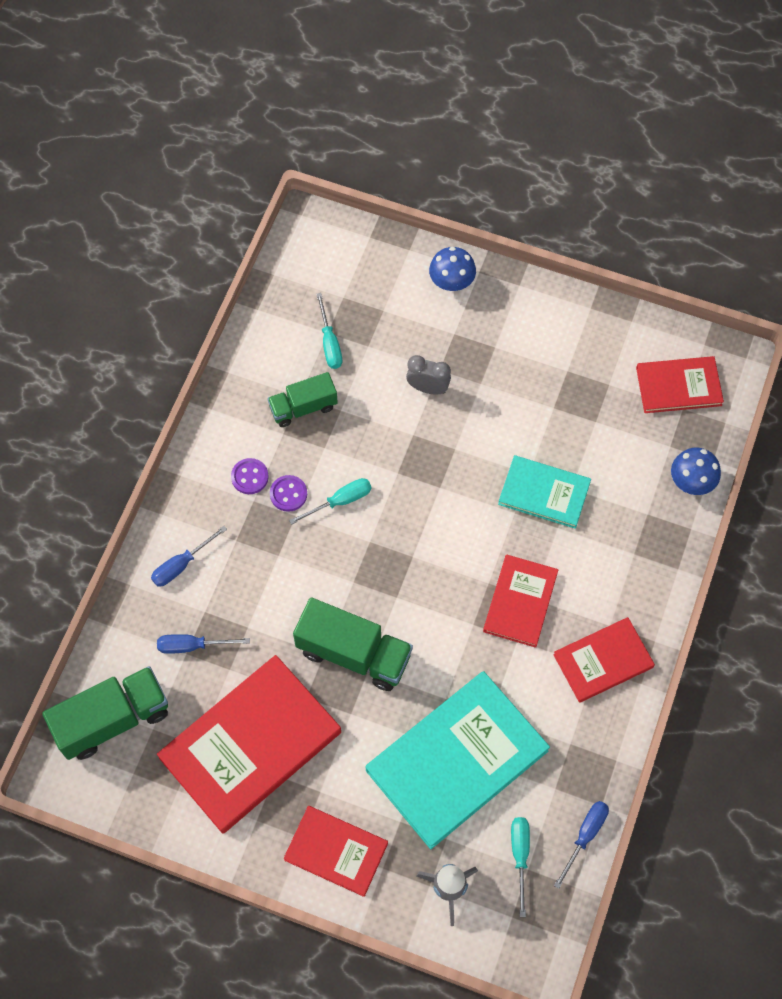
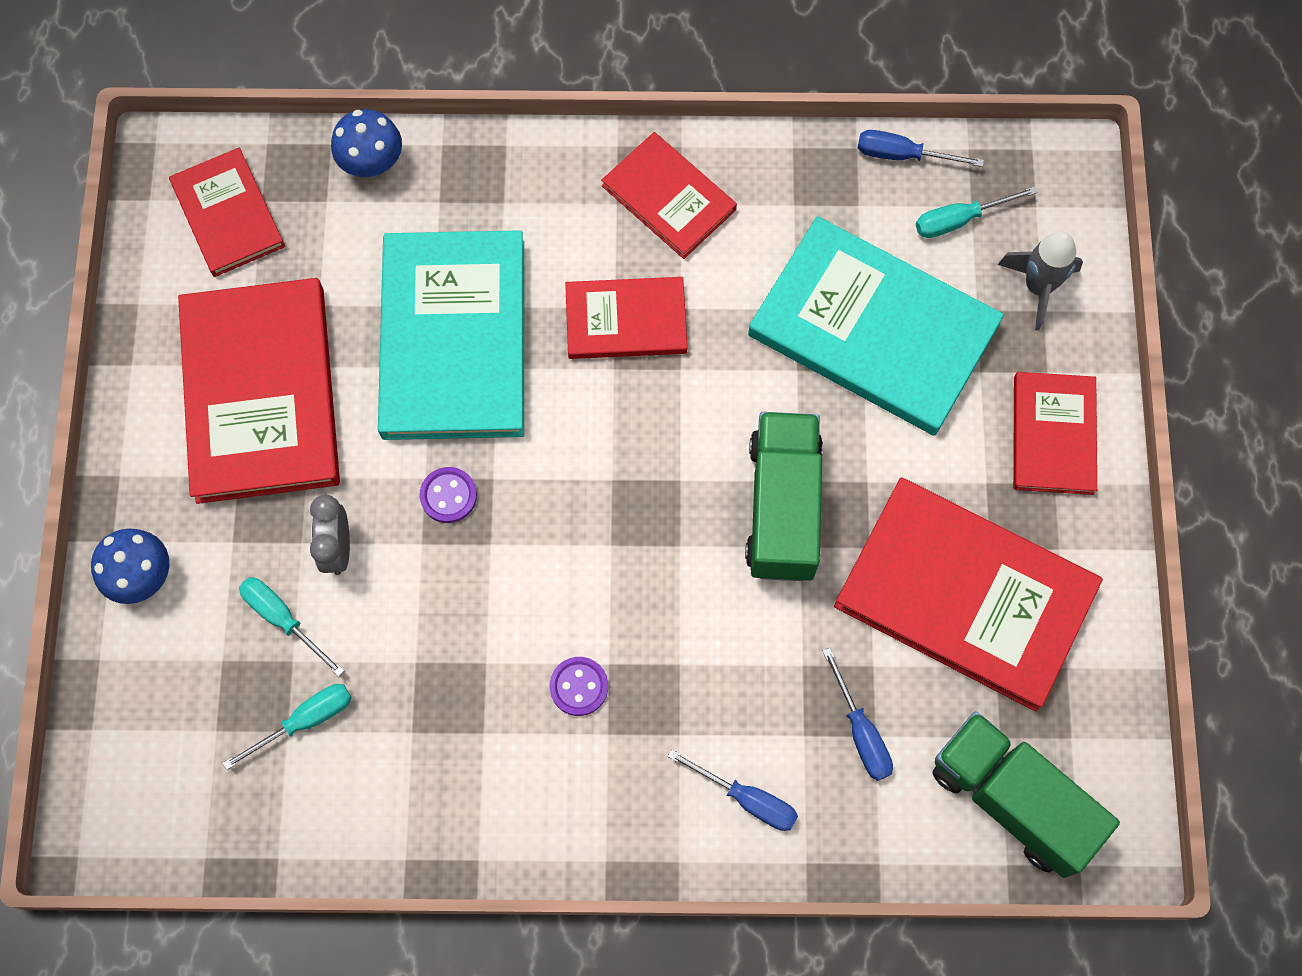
camera: 110 degrees left, 5 degrees up
(249, 477) = (571, 754): purple button -> purple button (448, 496)
(303, 407) = (429, 719): green truck -> none
(340, 501) = (563, 608): turquoise screwdriver -> turquoise screwdriver (283, 619)
(544, 493) = (454, 339): turquoise book -> turquoise book, size x1.79
(545, 373) = (261, 393): none -> red book

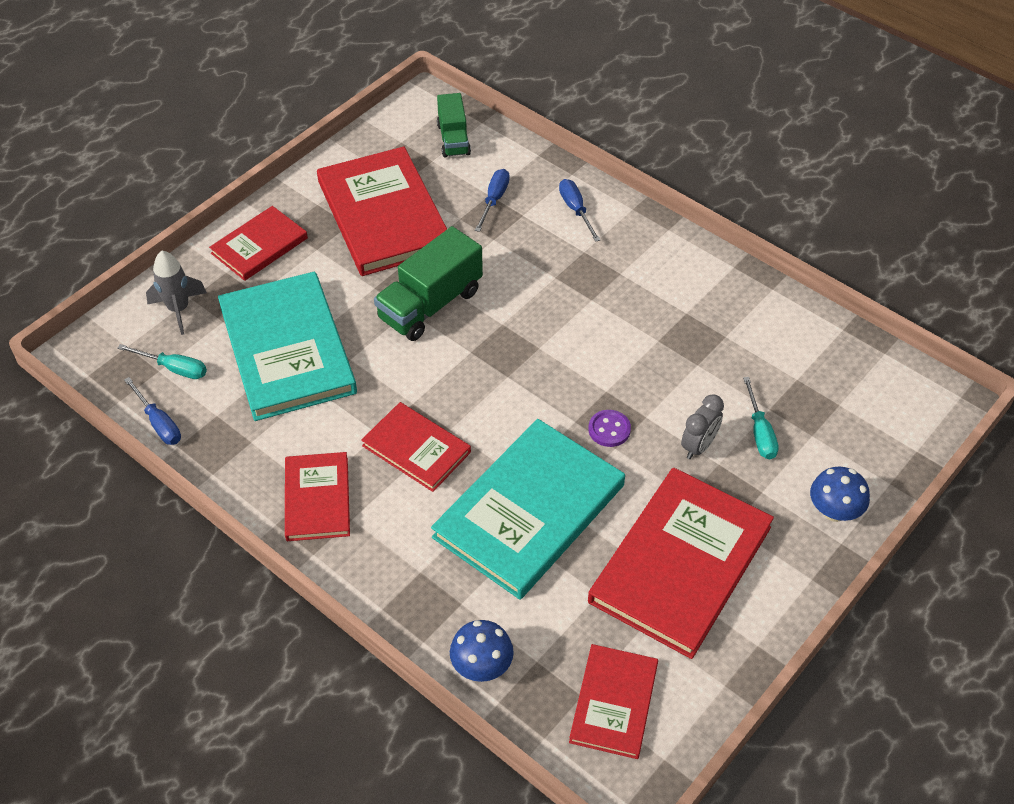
camera: 140 degrees left, 20 degrees down
(305, 721) = (782, 377): turquoise screwdriver -> none
(579, 687) = (617, 300): purple button -> none
(1012, 799) = (453, 139): green truck -> green truck, size x0.63

